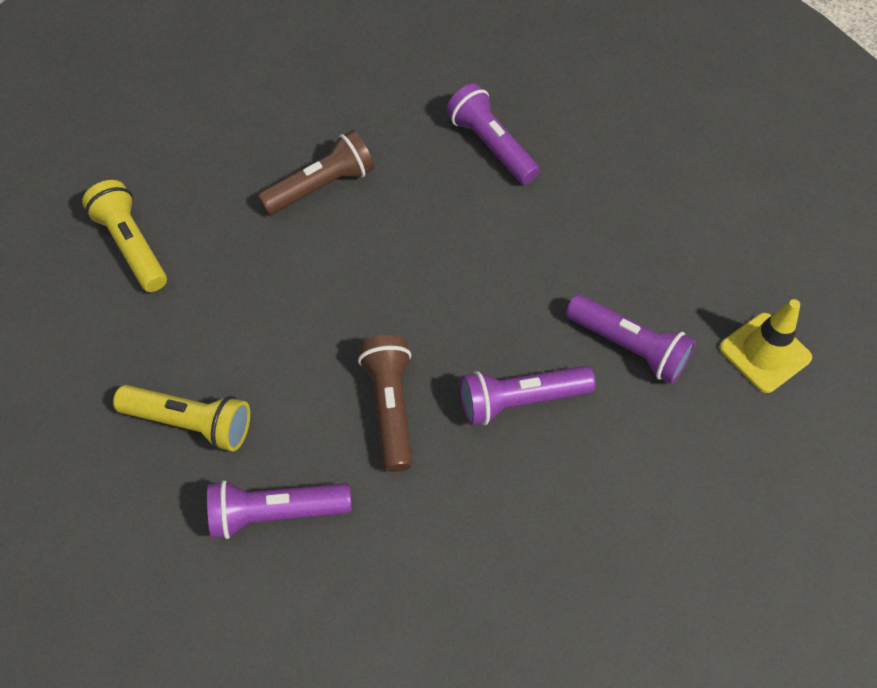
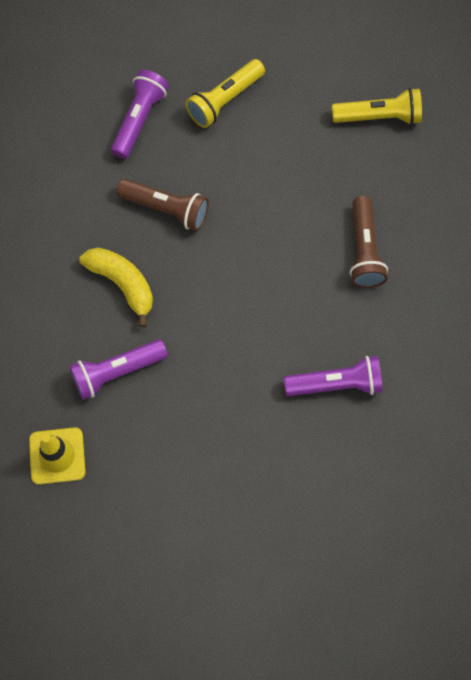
camera: 120 degrees right, 10 degrees up
(520, 401) = (122, 284): purple flashlight -> yellow banana

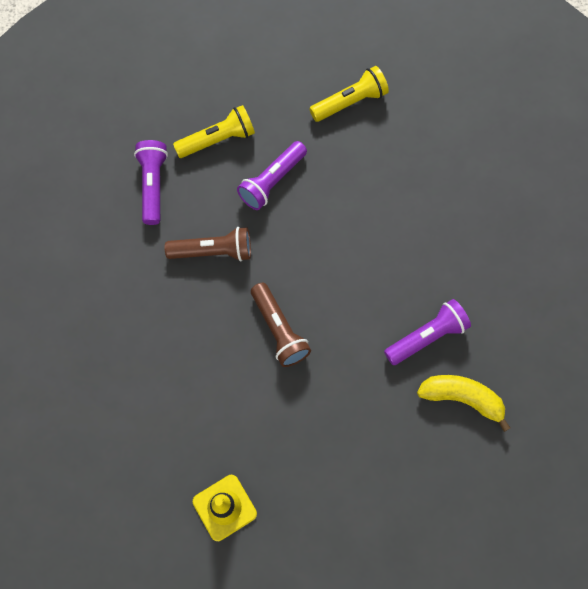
camera: 25 degrees left, 0 degrees up
(117, 372) = (240, 410): purple flashlight -> purple flashlight (272, 181)
(122, 284) = (208, 332): yellow banana -> yellow banana (462, 398)
(225, 100) = (217, 140): yellow flashlight -> yellow flashlight turned 135 degrees counterclockwise
(364, 250) = (393, 216): brown flashlight -> brown flashlight (279, 330)

